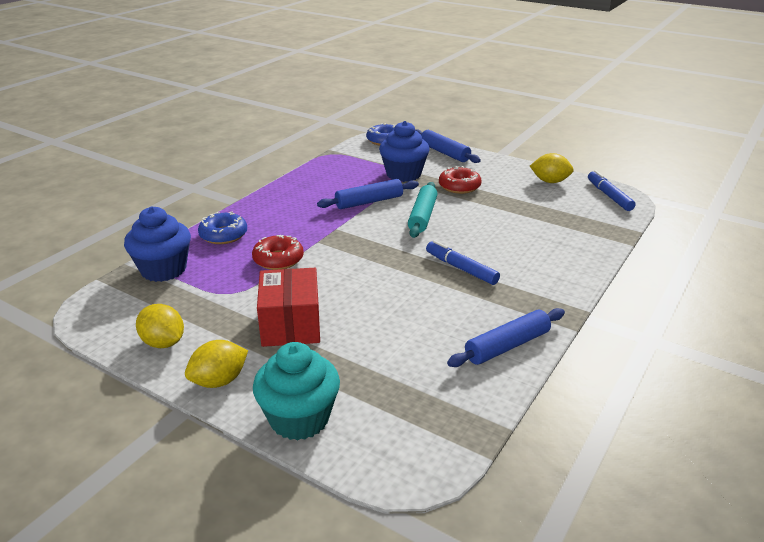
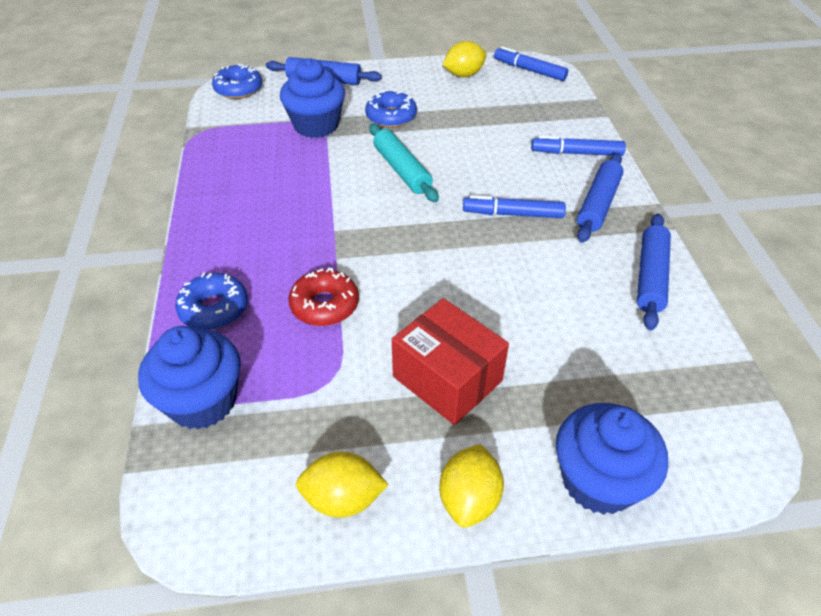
camera: 40 degrees left, 15 degrees up
(299, 418) = (598, 480): turquoise cupcake -> blue cupcake
(369, 202) = (325, 178): blue rolling pin -> blue rolling pin (598, 204)
(459, 186) = (391, 117): red donut -> blue donut
(567, 256) = (576, 153): none -> blue marker

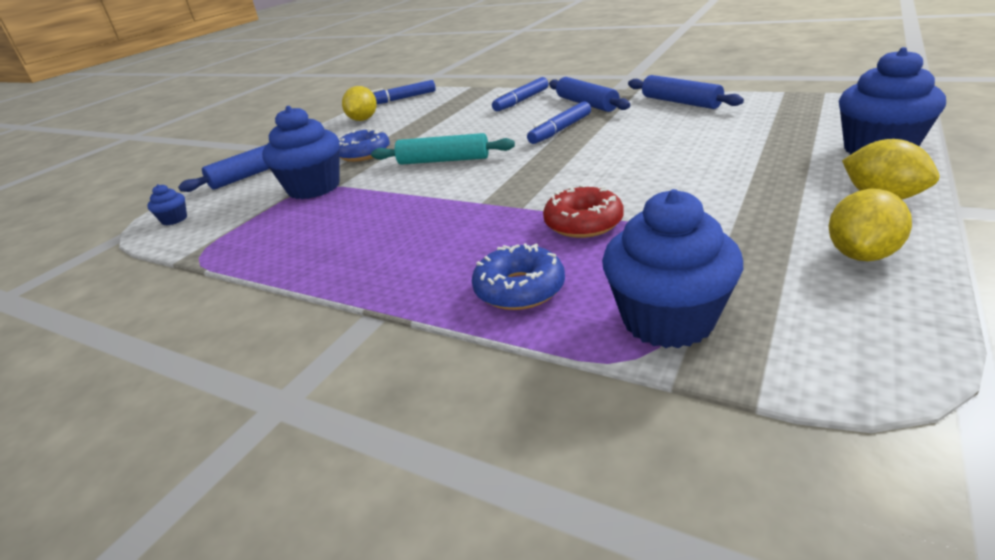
camera: 50 degrees left, 15 degrees down
(238, 89) = (174, 219): blue donut -> blue cupcake
(447, 378) = (732, 183): red box -> none

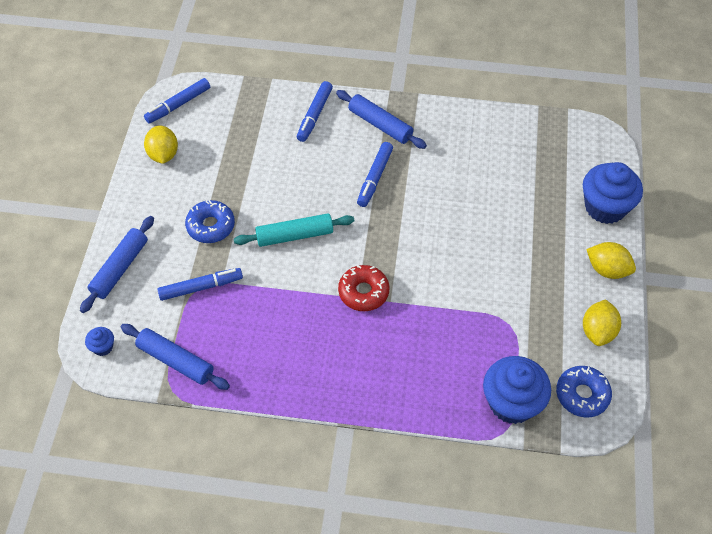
camera: 25 degrees left, 25 degrees up
(314, 188) = (201, 287): blue cupcake -> blue marker
(519, 289) = (424, 390): blue donut -> blue donut (582, 395)
(583, 223) = (439, 316): red donut -> red donut (363, 292)
(680, 102) = (461, 124): blue rolling pin -> blue rolling pin (176, 361)

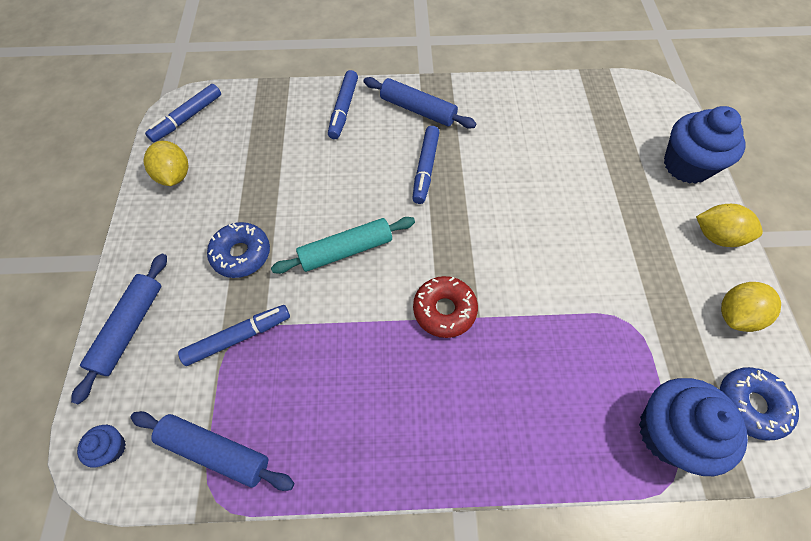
camera: 10 degrees left, 5 degrees up
(597, 331) = (736, 315): yellow lemon -> yellow lemon turned 45 degrees clockwise

